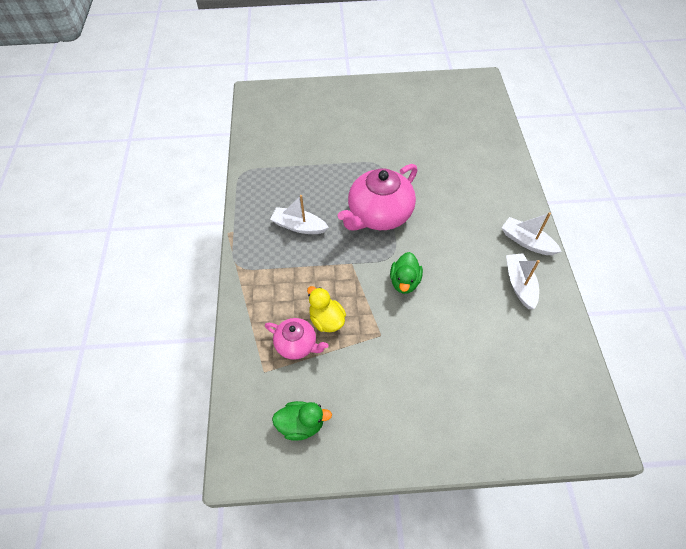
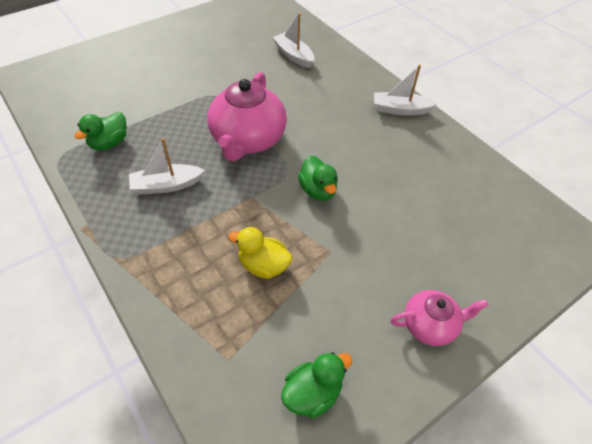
camera: 35 degrees left, 5 degrees down
(280, 175) = (109, 143): none -> green duck
(297, 344) = (247, 308): pink teapot -> pink teapot (430, 325)
(519, 284) = (421, 147): white boat -> white boat (294, 56)

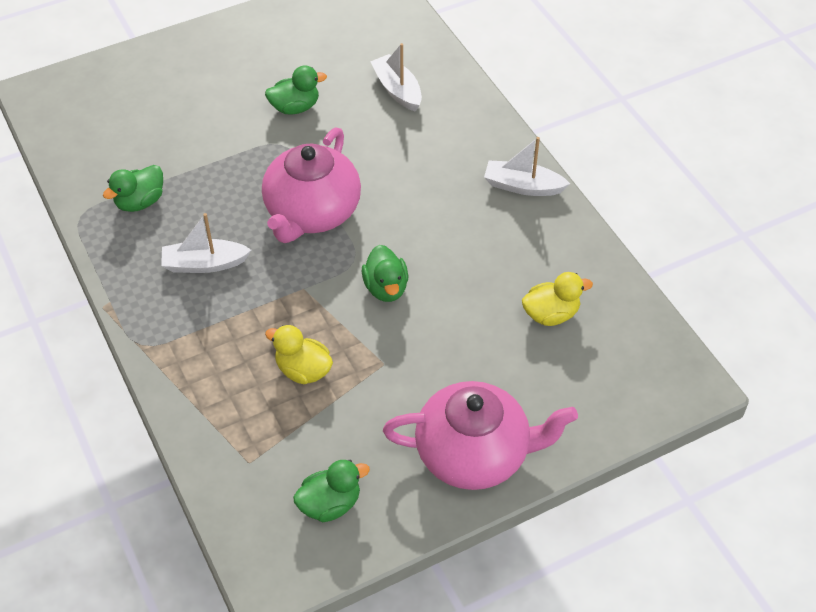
camera: 10 degrees right, 0 degrees up
(222, 71) = (295, 107): none -> green duck
(430, 325) = (474, 454): pink teapot -> pink teapot, size x1.82
(452, 198) = (551, 314): none -> yellow duck

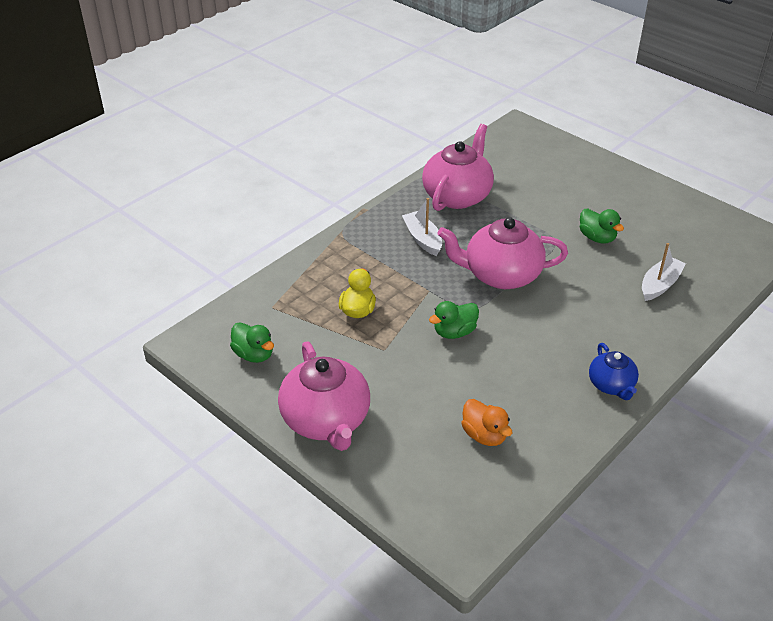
camera: 70 degrees right, 10 degrees down
(140, 202) = (457, 196): green duck -> pink teapot
(523, 186) = (611, 385): white boat -> blue teapot
(551, 314) = (484, 435): yellow duck -> orange duck

